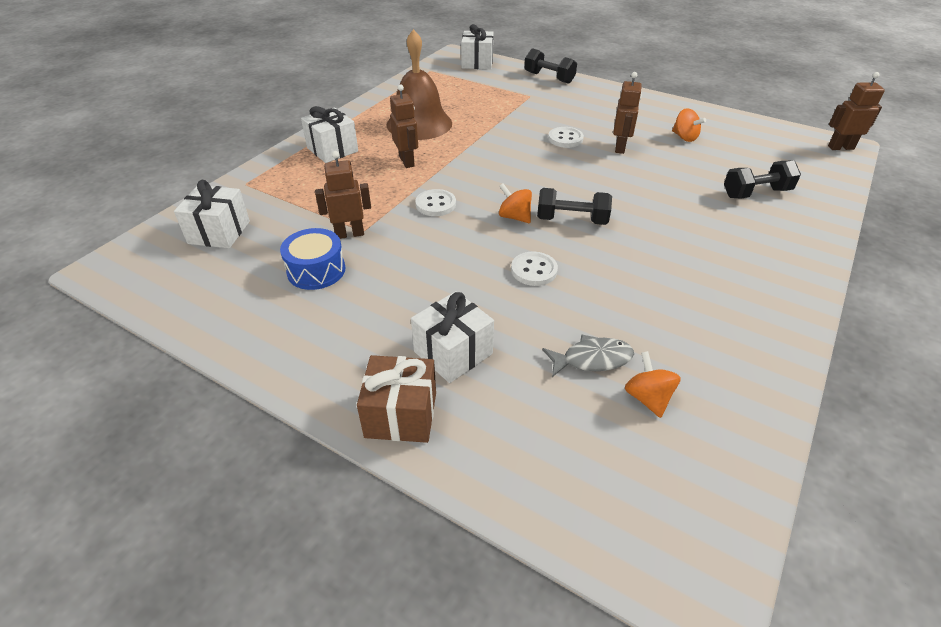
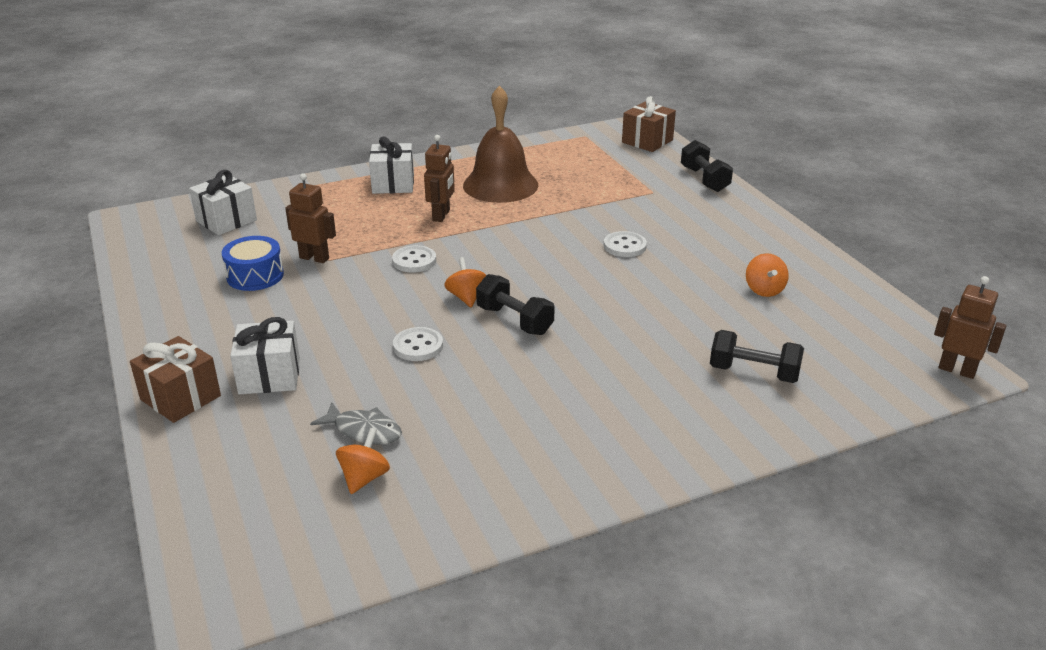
camera: 35 degrees right, 10 degrees down
(477, 63) = (647, 141): white gift -> brown gift
(620, 147) = (671, 274): brown robot -> none

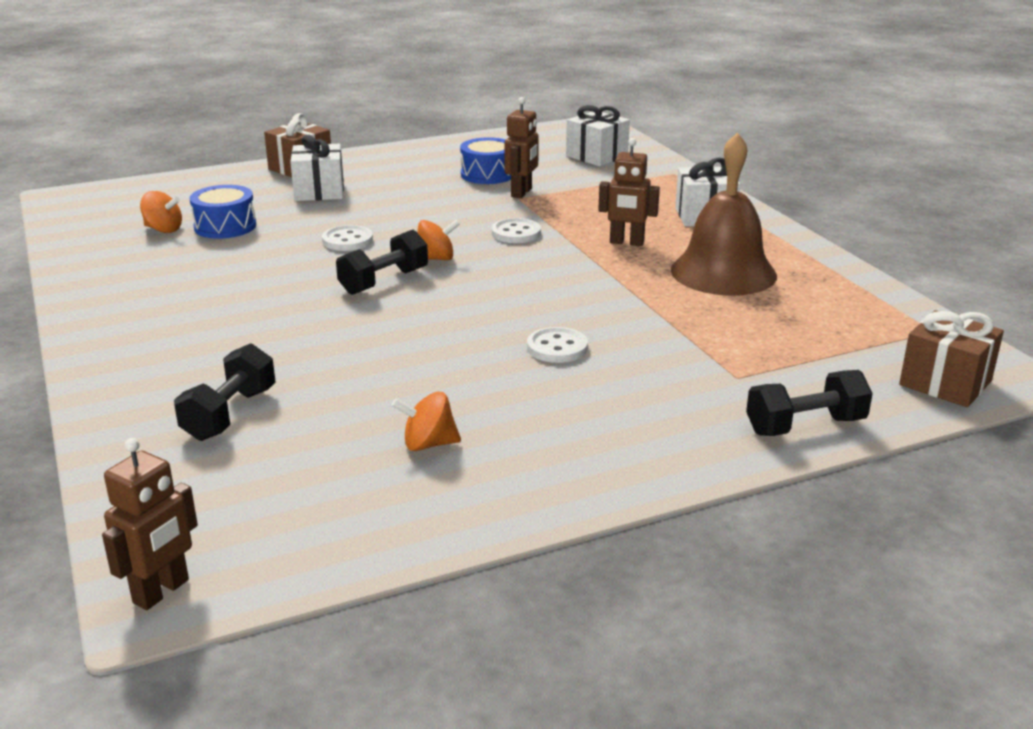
camera: 90 degrees right, 5 degrees down
(364, 431) = (225, 226): grey fish -> blue drum

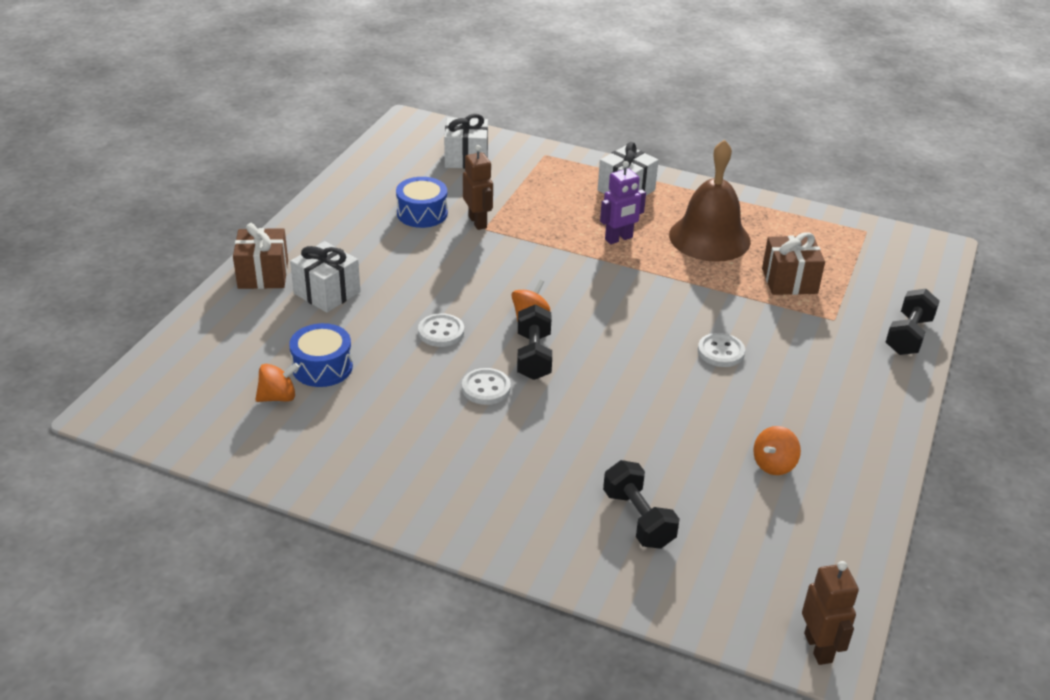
camera: 45 degrees left, 10 degrees up
(516, 233) = (540, 265): white button -> white button (486, 388)
(626, 242) = (619, 239): brown robot -> purple robot
(945, 383) = (920, 268): brown gift -> brown gift (789, 281)

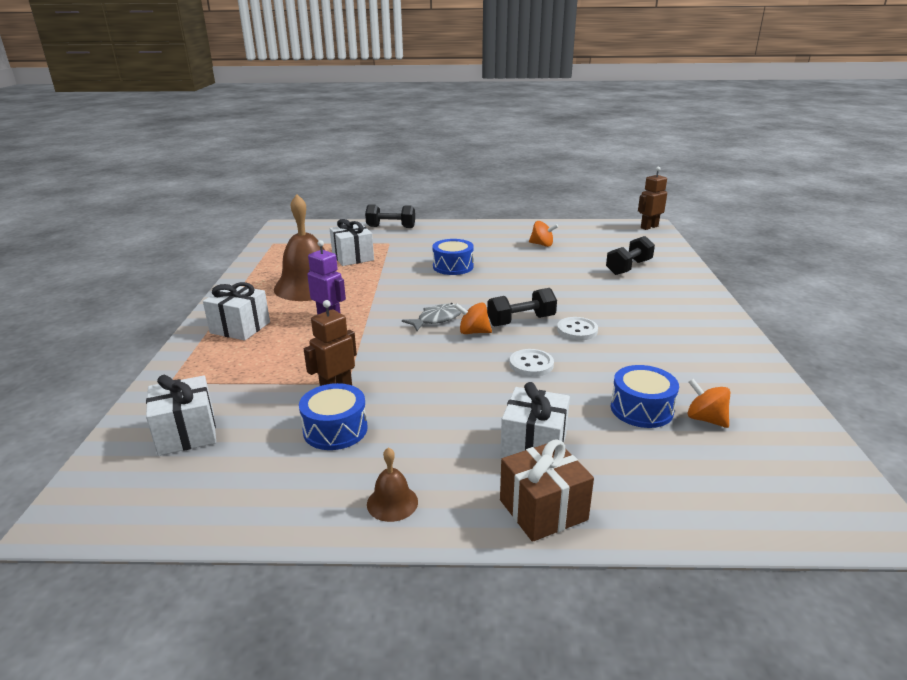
camera: 110 degrees left, 10 degrees down
(324, 221) = (392, 502): none -> brown bell
(574, 302) = (437, 319): none -> grey fish
(720, 352) = (453, 266): white button -> blue drum
(789, 281) = (353, 257): brown gift -> white gift

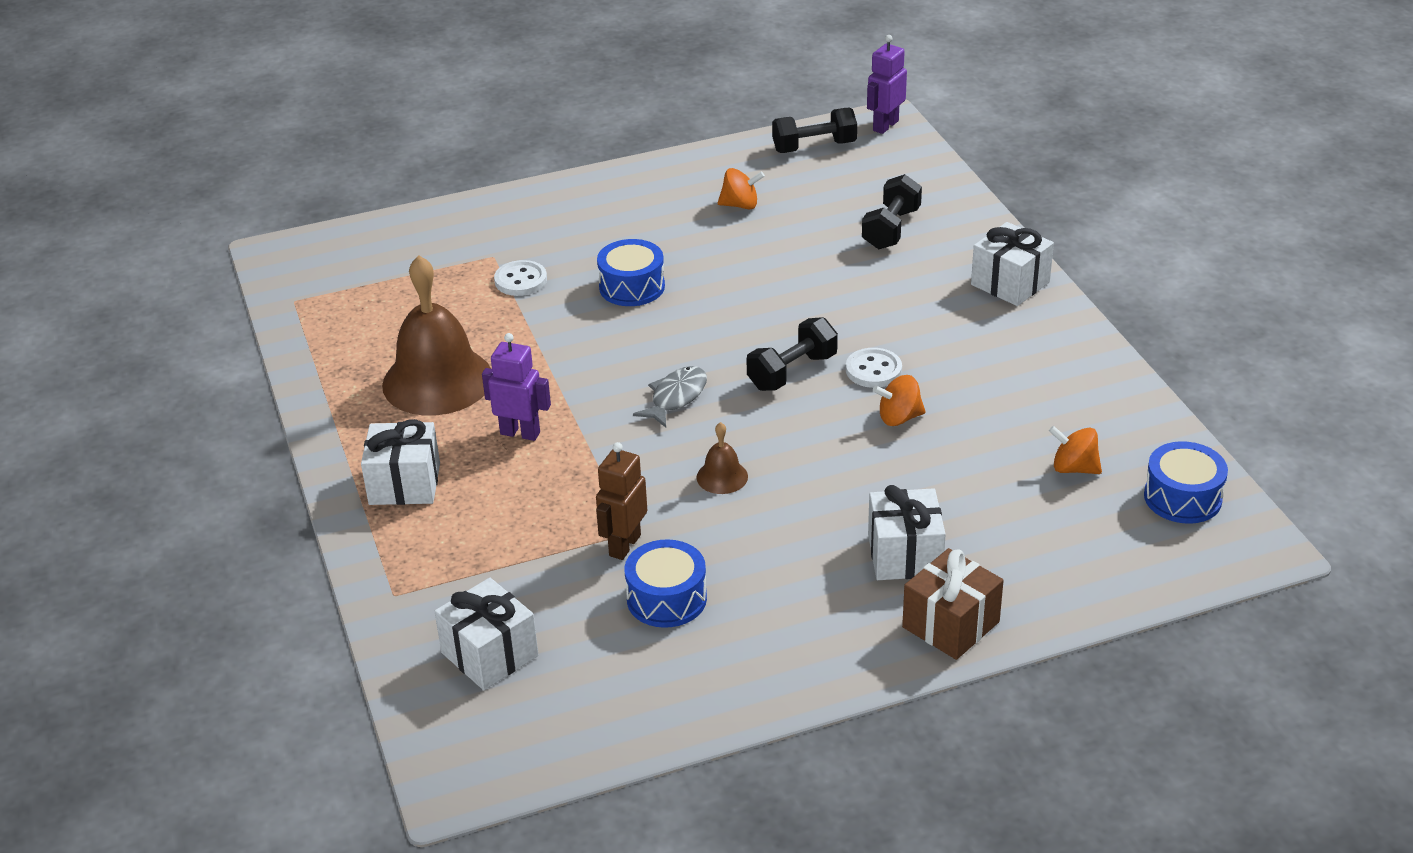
camera: 20 degrees left, 10 degrees up
(353, 257) = (458, 303): white gift -> white gift (1010, 283)
(391, 227) = (467, 215): black dumbbell -> black dumbbell (814, 147)
(392, 502) = (794, 663): brown bell -> brown bell (722, 477)
(473, 332) = (739, 408): orange spinning top -> orange spinning top (899, 418)
(531, 364) = (843, 442): white button -> white button (520, 280)
(641, 409) = (1000, 473): blue drum -> blue drum (1182, 497)
(649, 227) = (885, 126): brown robot -> purple robot

